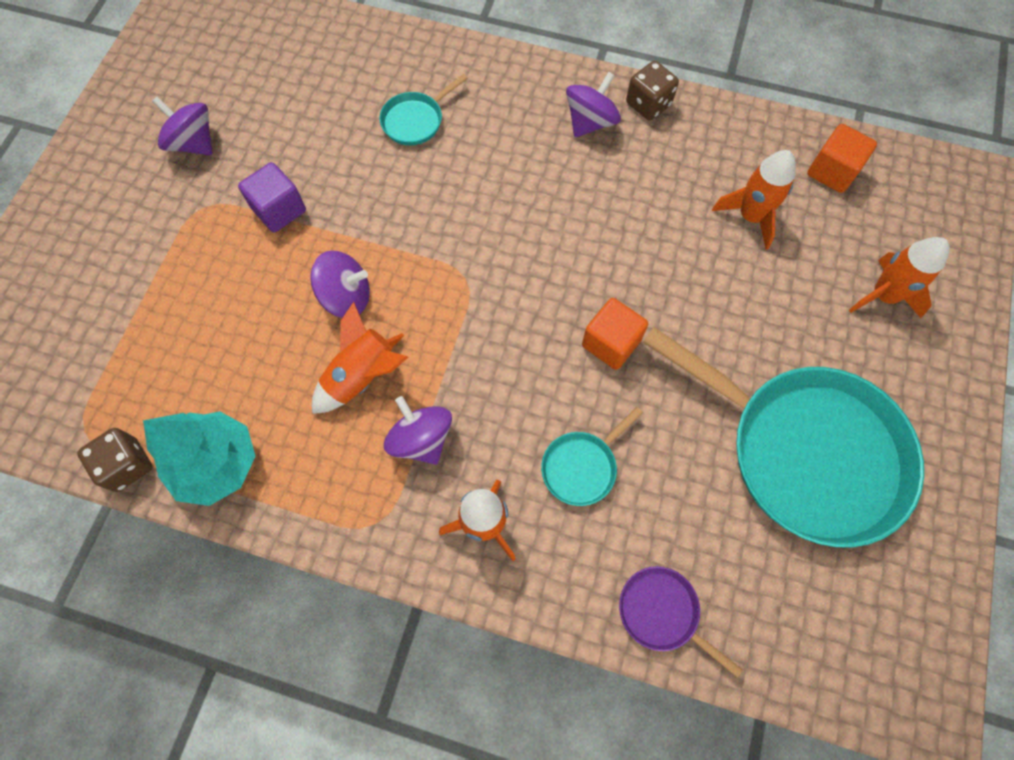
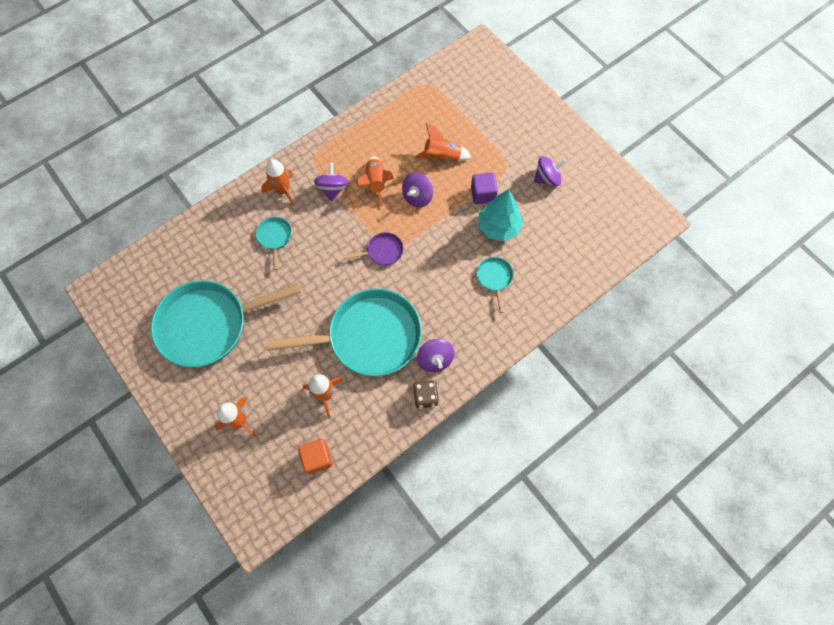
camera: 125 degrees right, 0 degrees up
(127, 465) = (401, 91): brown dice -> none
(217, 464) = (379, 119): turquoise tree -> turquoise tree (498, 227)
(241, 307) = (442, 157): none -> orange rocket
(421, 439) = (333, 189): purple spinning top -> purple spinning top turned 90 degrees counterclockwise
(611, 343) = (314, 284): orange cube -> none
(627, 217) = (369, 336): none -> turquoise pan
(662, 612) = (202, 228): purple pan -> purple pan (382, 251)

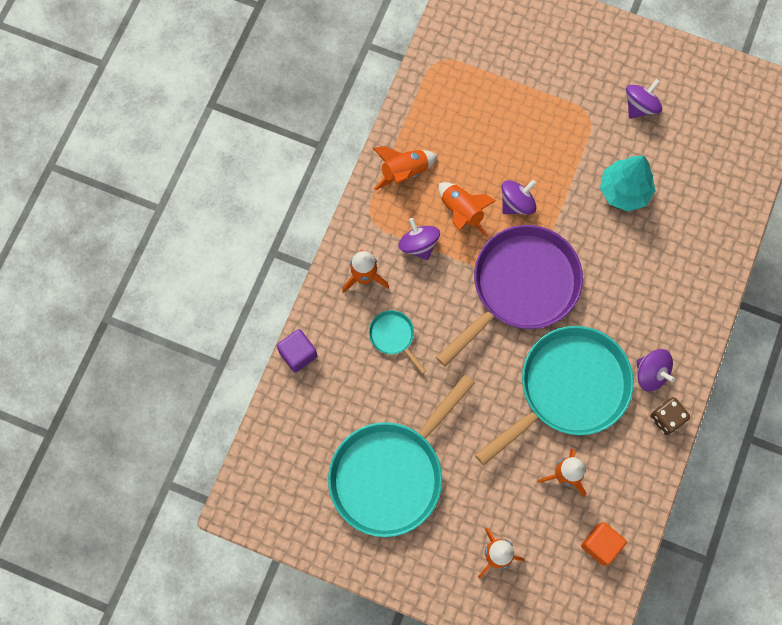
camera: 30 degrees left, 5 degrees up
(382, 251) = (520, 286): purple pan -> purple pan, size x2.41
(417, 197) = (516, 203): purple spinning top -> purple spinning top turned 135 degrees counterclockwise
(442, 157) = (513, 141): orange rocket -> orange rocket (404, 172)
(483, 194) = (584, 162): purple cube -> purple cube (298, 354)
(494, 278) = (655, 251): turquoise pan -> none

